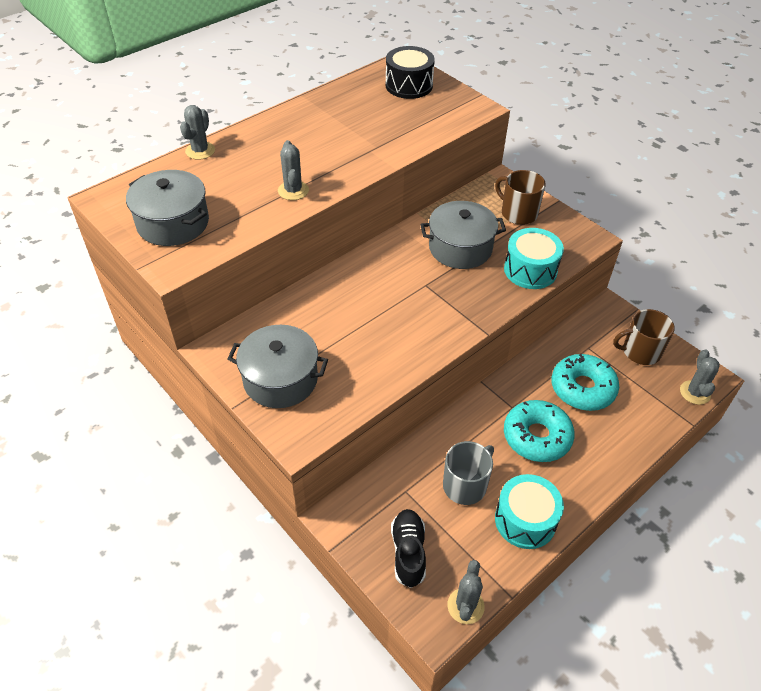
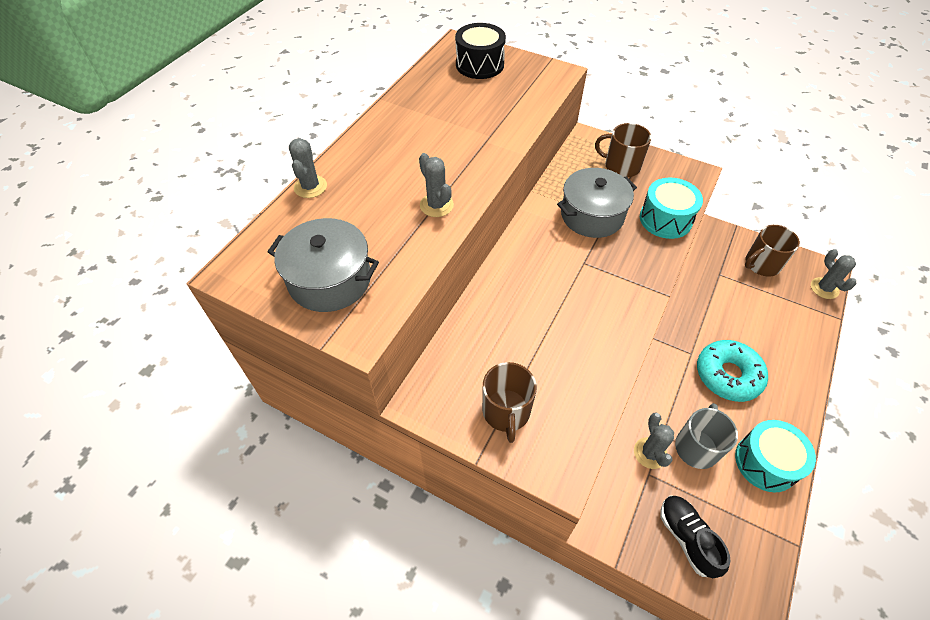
camera: 20 degrees left, 5 degrees up
(280, 379) = (506, 412): grey pot -> brown mug
(465, 606) = (767, 573): grey cactus -> grey cactus (650, 453)
(582, 388) = (737, 315): turquoise donut -> none

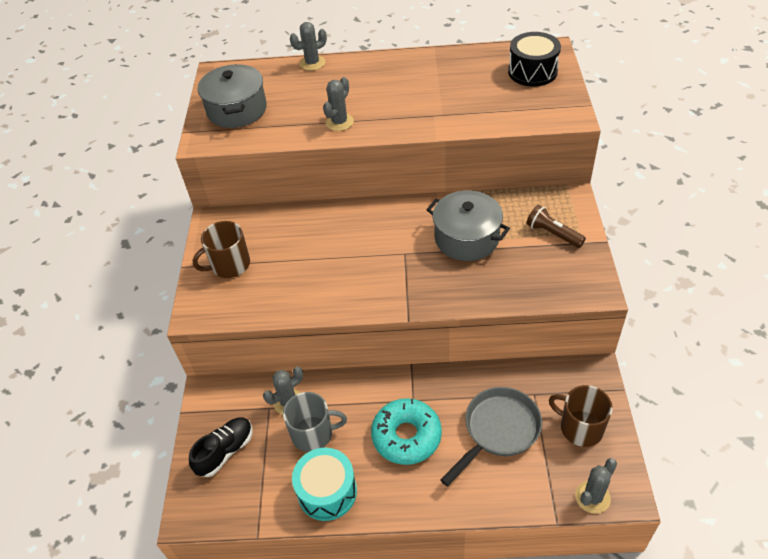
camera: 65 degrees right, 5 degrees down
(621, 166) = (552, 234): brown mug -> brown flashlight
(665, 219) = (505, 288): turquoise drum -> none
(745, 312) = (498, 430): none -> grey pan

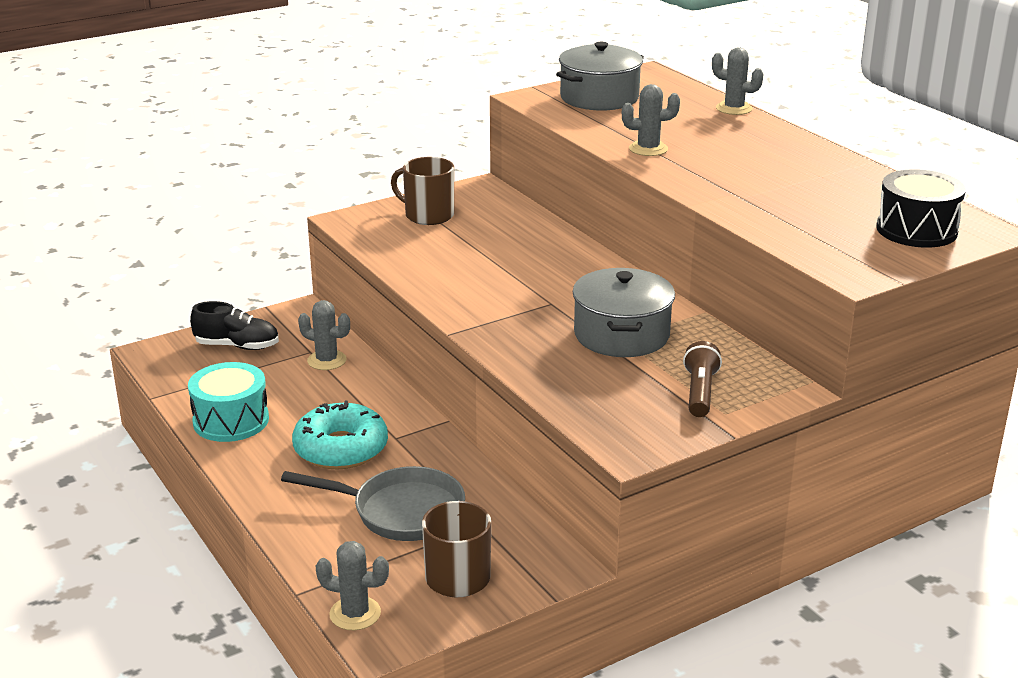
camera: 55 degrees right, 20 degrees down
(313, 434) = (298, 388): grey mug -> none

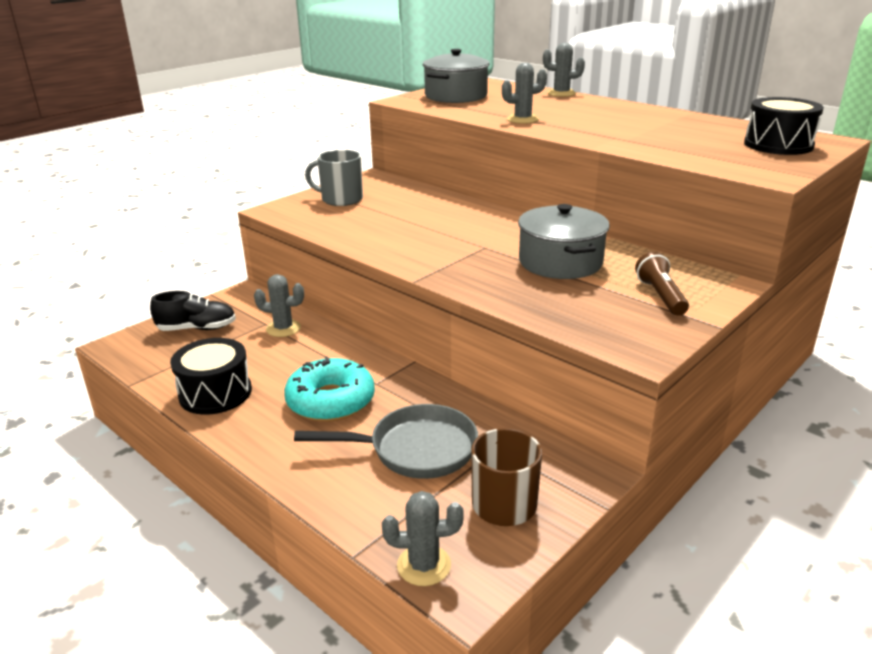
camera: 15 degrees left, 0 degrees up
(231, 420) = (215, 393): turquoise drum -> black drum
(428, 215) = (341, 199): brown mug -> grey mug

